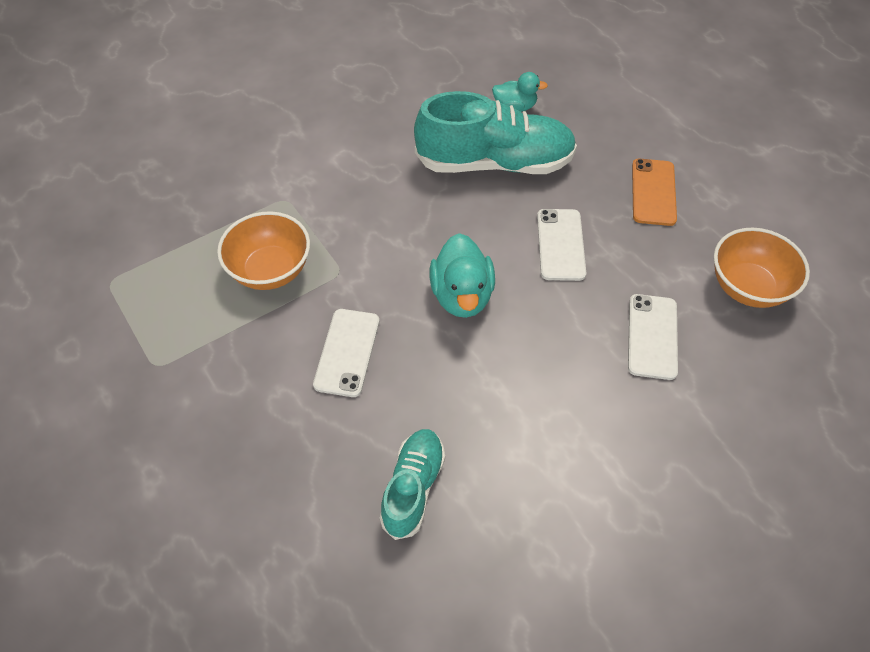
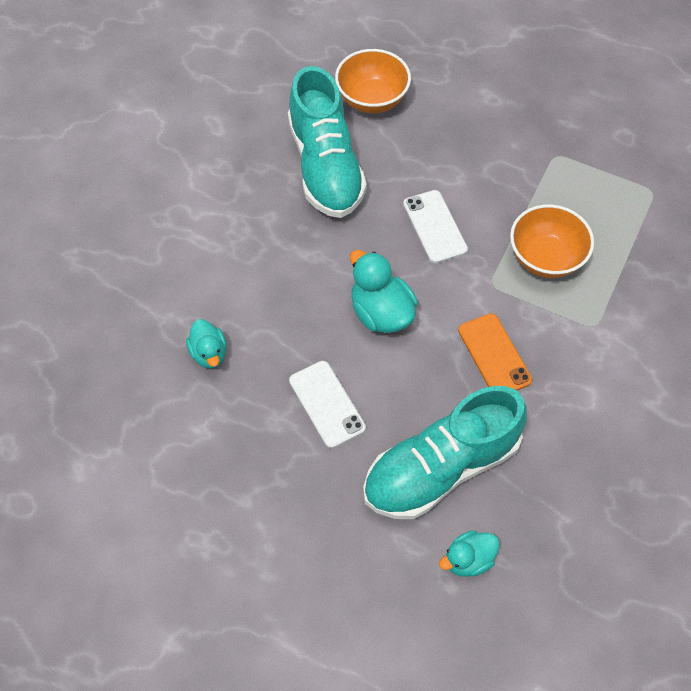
camera: 150 degrees right, 5 degrees up
(413, 488) = (325, 166): turquoise shoe -> turquoise shoe, size x1.77
(652, 336) = (209, 353): white phone -> turquoise duck
(653, 192) = (268, 514): orange phone -> orange phone (494, 355)
(748, 287) = (141, 444): orange bowl -> orange bowl (372, 99)

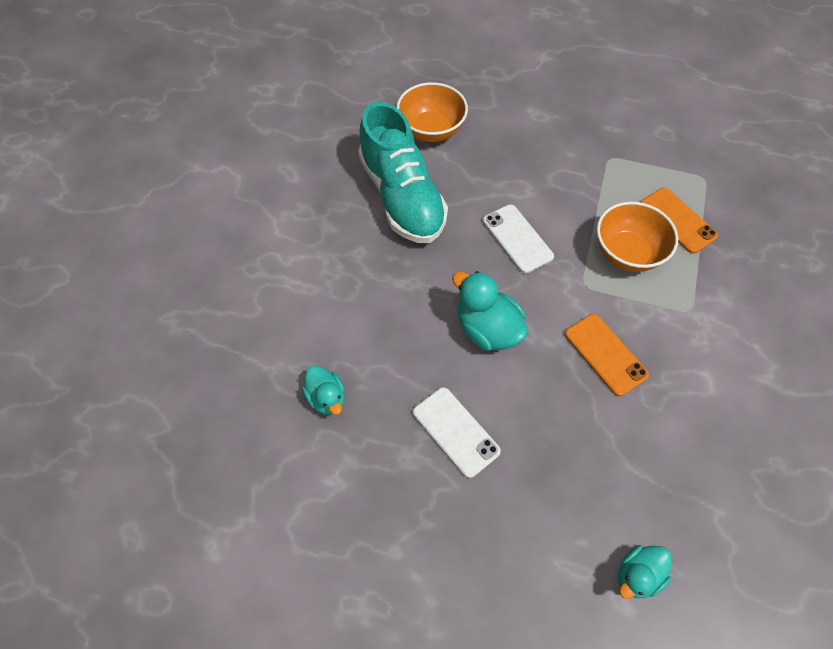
camera: 10 degrees left, 0 degrees up
(441, 468) = (584, 480): turquoise shoe -> none
(609, 232) = (677, 220): none -> orange phone

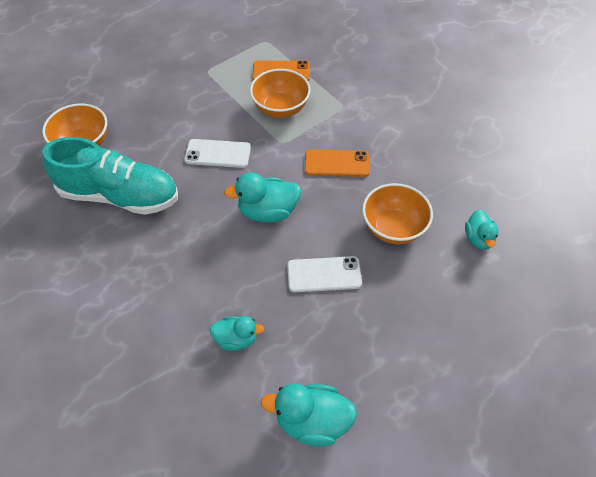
camera: 55 degrees left, 5 degrees down
(287, 525) = (312, 421): none -> turquoise duck
(571, 467) = (393, 228): none -> orange bowl

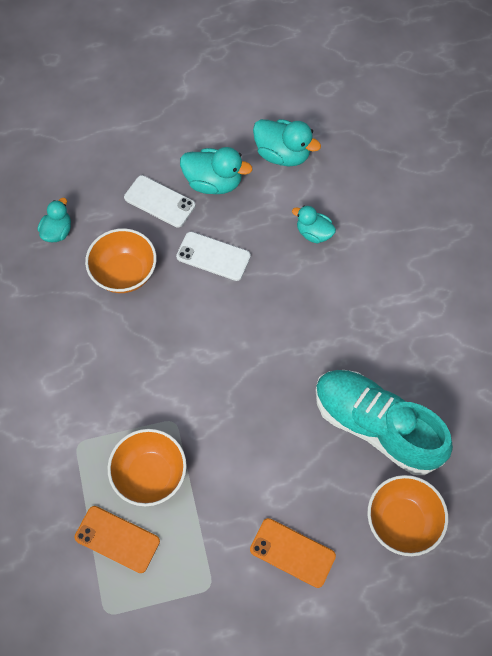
camera: 155 degrees left, 10 degrees up
(218, 154) = (252, 437): white phone -> white phone (159, 201)
(268, 212) = (232, 340): turquoise duck -> turquoise duck (213, 182)
(336, 163) = (133, 367): orange phone -> orange phone (292, 552)

